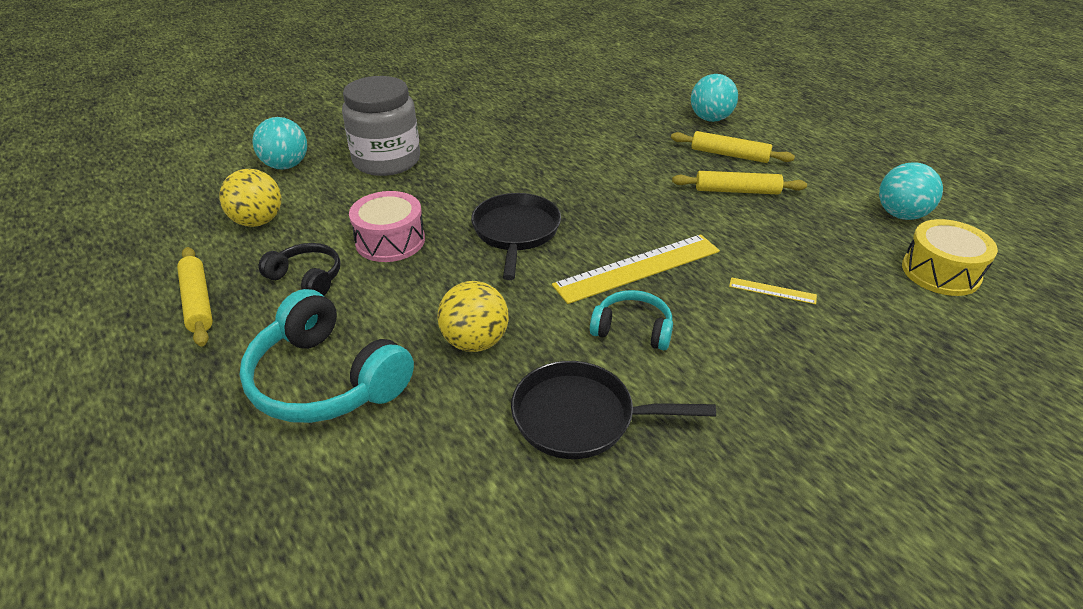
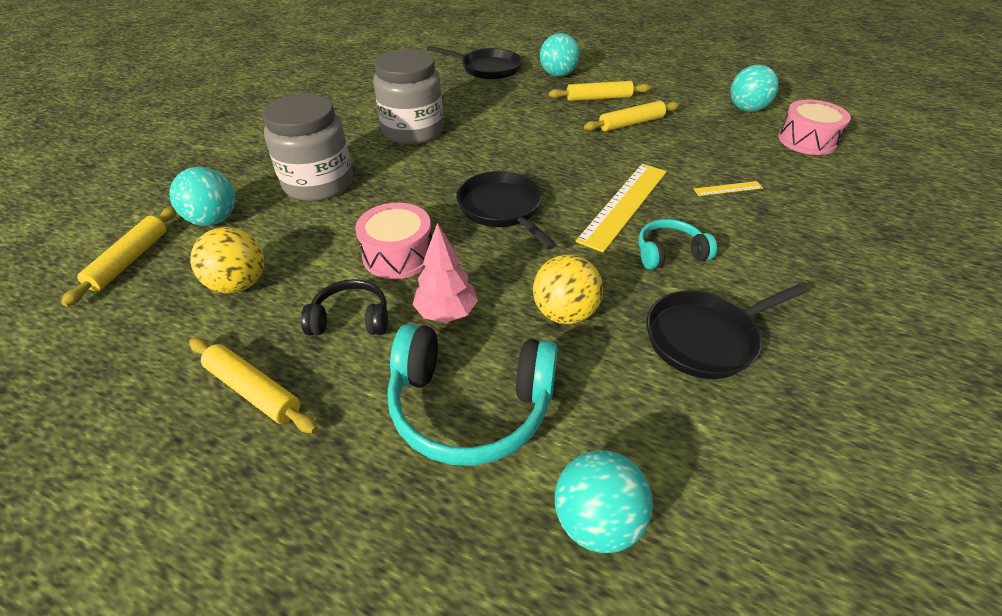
camera: 30 degrees left, 5 degrees up
(207, 178) = (130, 260): none -> yellow rolling pin
(329, 507) = (596, 520): none -> turquoise ball
(380, 302) = (446, 313): none -> pink tree
(508, 137) = (413, 131): none -> grey jar
(641, 95) = (487, 69): none -> black pan
(940, 272) = (807, 140): yellow drum -> pink drum

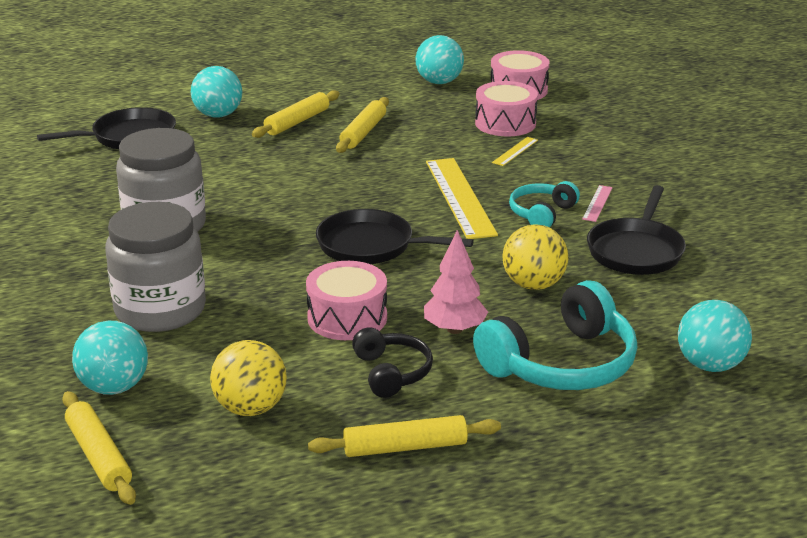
camera: 45 degrees left, 15 degrees down
(351, 319) = (392, 372): black headphones -> black headphones turned 120 degrees clockwise
(735, 270) = (597, 203): none -> pink ruler
(754, 162) = (505, 123): none -> pink drum

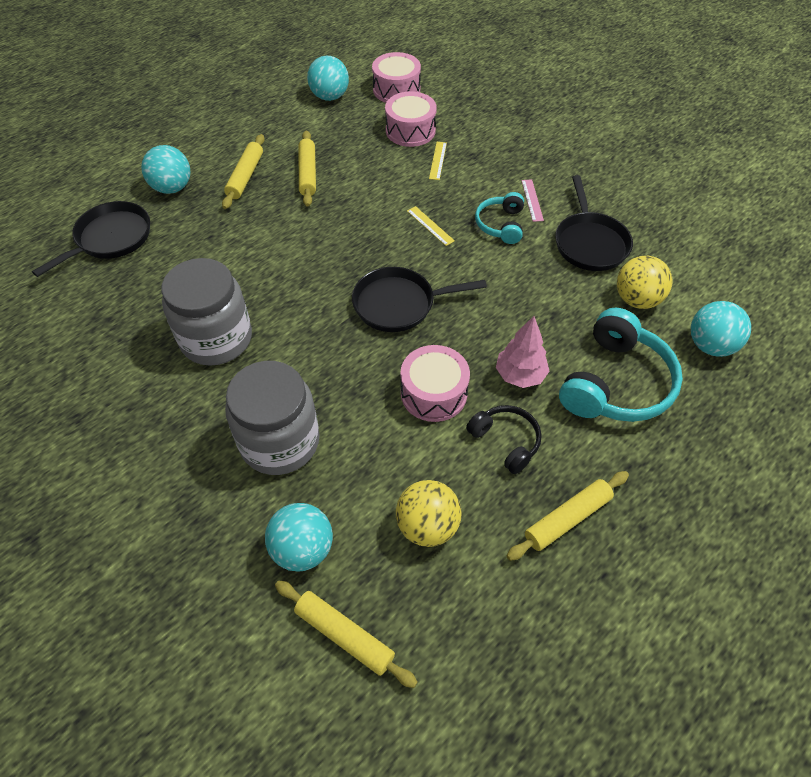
camera: 25 degrees left, 25 degrees up
(460, 197) = (430, 226): yellow ruler -> yellow ruler, size x0.45
(533, 285) = (544, 305): yellow ball -> yellow ball (637, 300)

